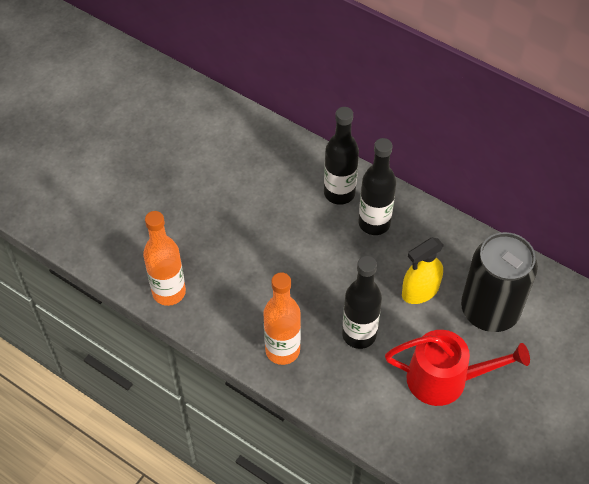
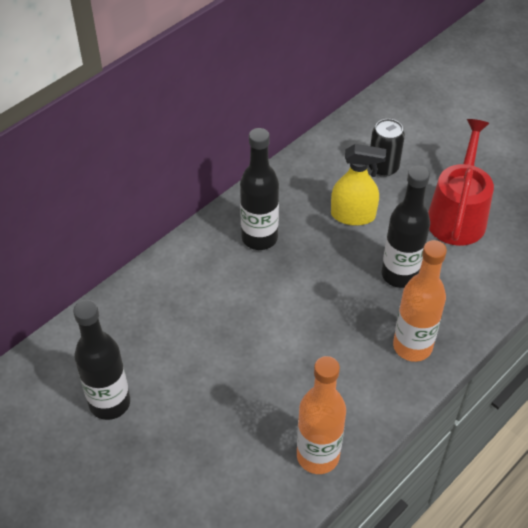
camera: 80 degrees left, 5 degrees down
(339, 193) = (210, 262): black bottle -> black bottle (110, 403)
(420, 291) = (353, 215): yellow spray bottle -> yellow spray bottle turned 60 degrees counterclockwise
(489, 310) = (383, 167): black can -> black can, size x0.52

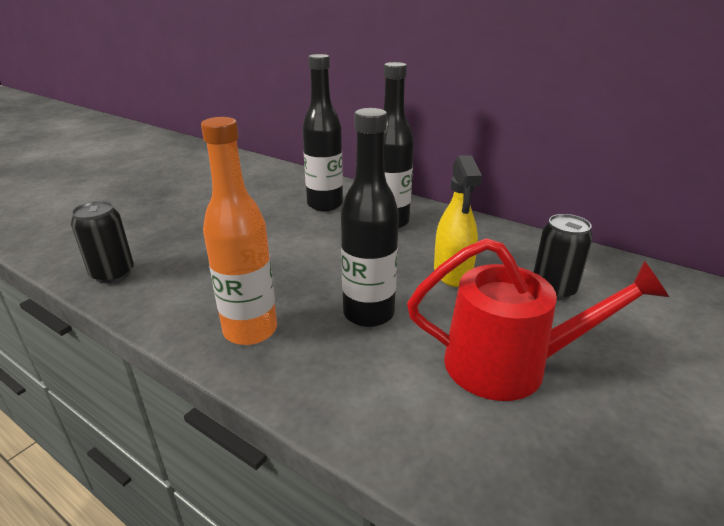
camera: 80 degrees right, 20 degrees down
(110, 403) = (200, 183): black bottle -> black bottle (325, 205)
(318, 456) = (113, 274): orange bottle -> black can

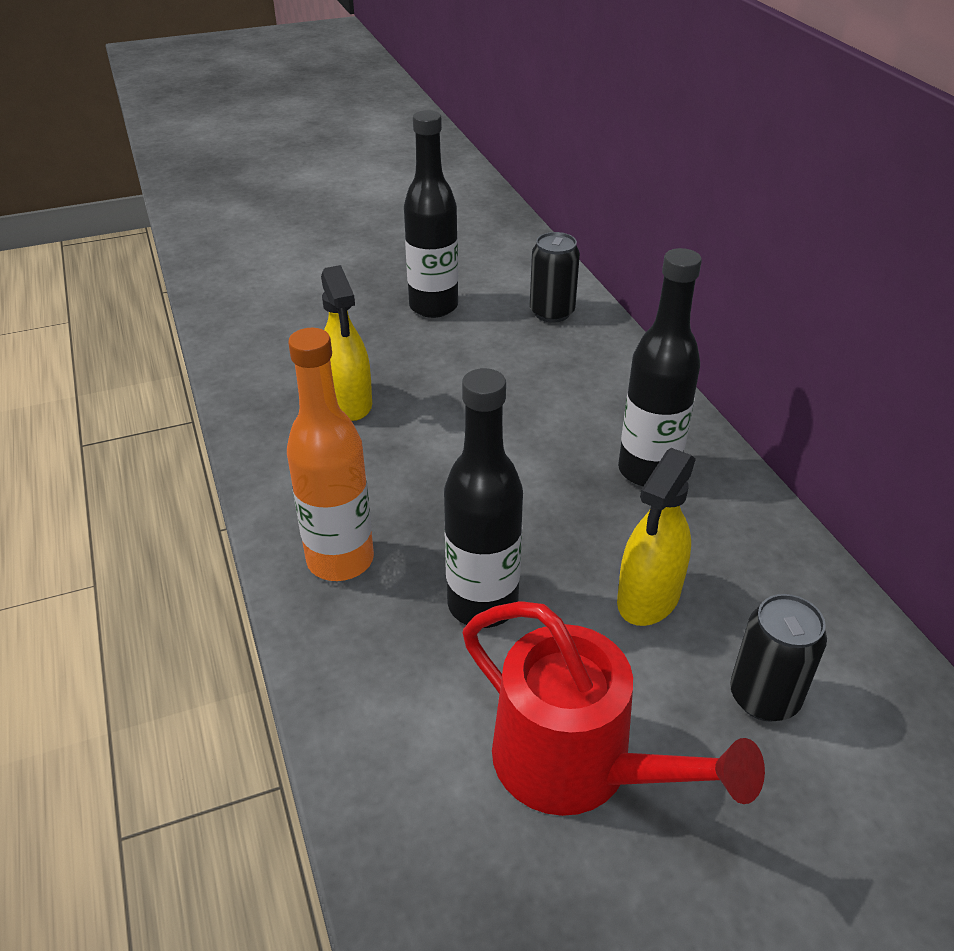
camera: 35 degrees right, 10 degrees up
(113, 274) = (267, 413): black can -> black can (552, 312)
(172, 249) = (348, 402): none -> yellow spray bottle
(325, 205) = (587, 401): black bottle -> black bottle (433, 307)

